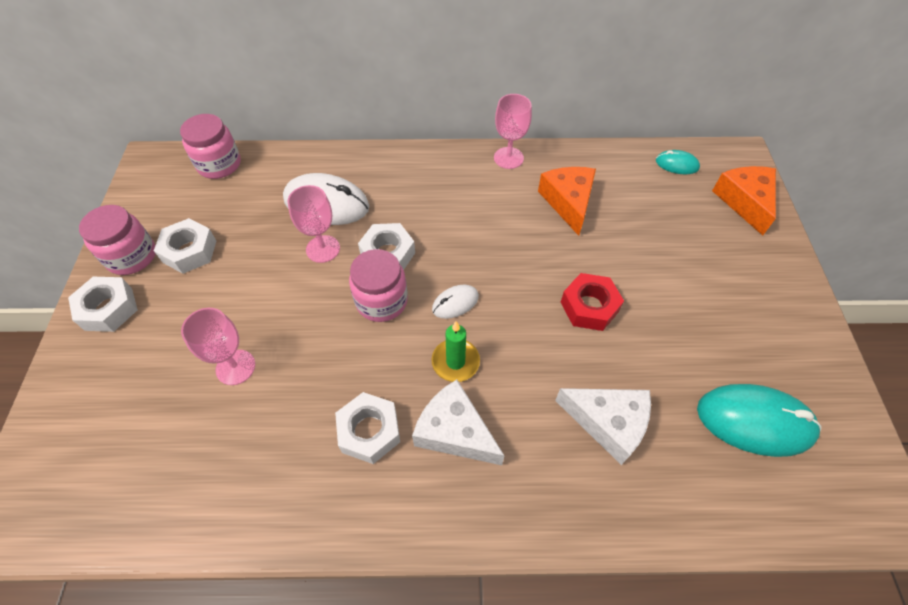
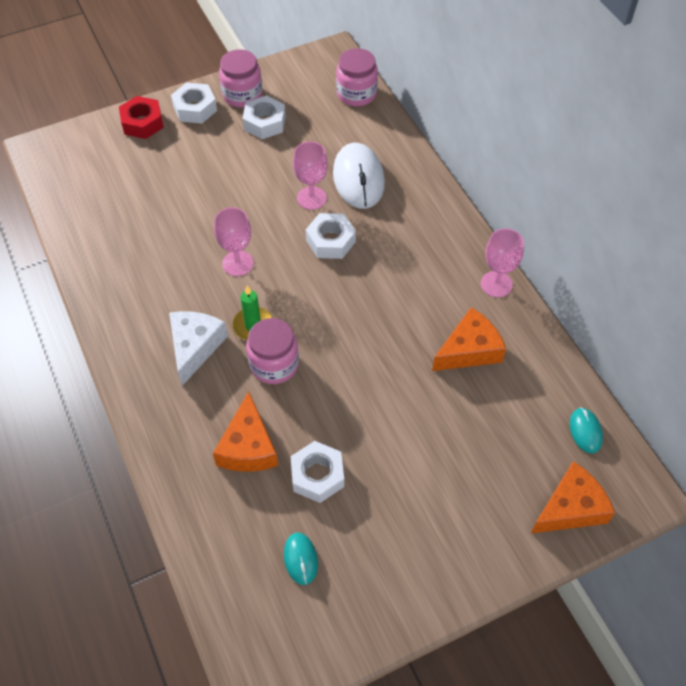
camera: 65 degrees right, 0 degrees up
(235, 367) = (185, 198): pink goblet -> pink goblet (238, 263)
(369, 431) = (172, 296): white nut -> white nut (317, 475)
(381, 301) = (283, 256): pink jar -> pink jar (274, 364)
(455, 303) = (307, 305): white mouse -> none
(589, 307) = (355, 402): red nut -> red nut (142, 123)
(608, 423) = (248, 447): white cheese -> orange cheese
(754, 421) = (300, 559): turquoise mouse -> turquoise mouse, size x0.51

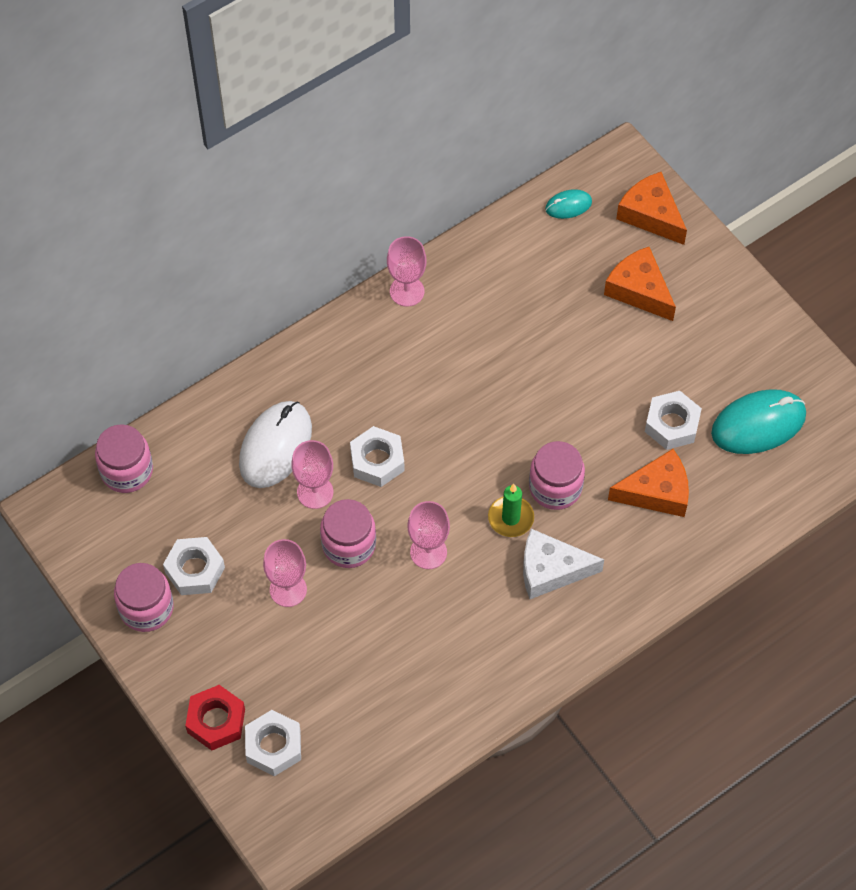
camera: 100 degrees left, 5 degrees up
(195, 108) = (180, 661): white nut -> white nut (273, 746)
(232, 172) = (288, 589): none -> pink goblet
(259, 213) = (349, 545): none -> pink jar
(300, 559) = (758, 424): turquoise mouse -> turquoise mouse, size x1.98
(358, 179) = (275, 446): white mouse -> white mouse turned 45 degrees counterclockwise
(469, 350) = (497, 309): orange cheese -> orange cheese (639, 290)

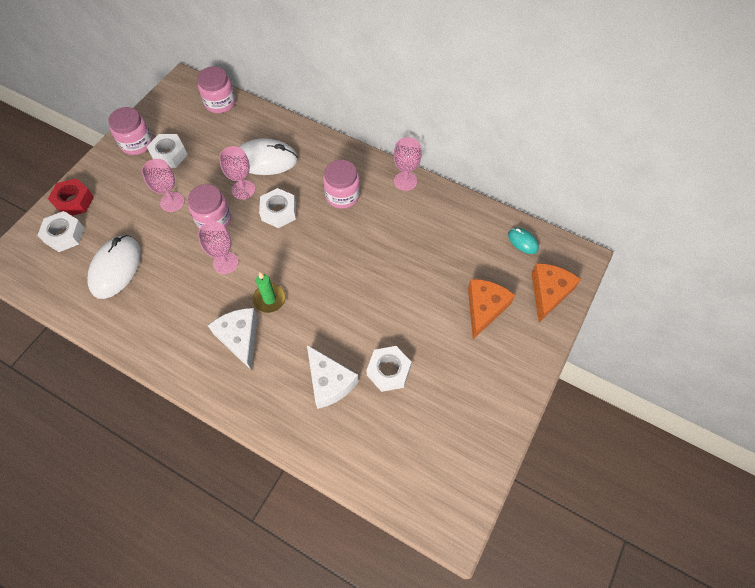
camera: 65 degrees right, 0 degrees up
(368, 691) = (116, 268): none -> white mouse
(555, 487) = (304, 316): pink jar -> pink jar (342, 195)
(656, 492) = (329, 382): orange cheese -> white cheese
(758, 424) = (419, 431): turquoise mouse -> none

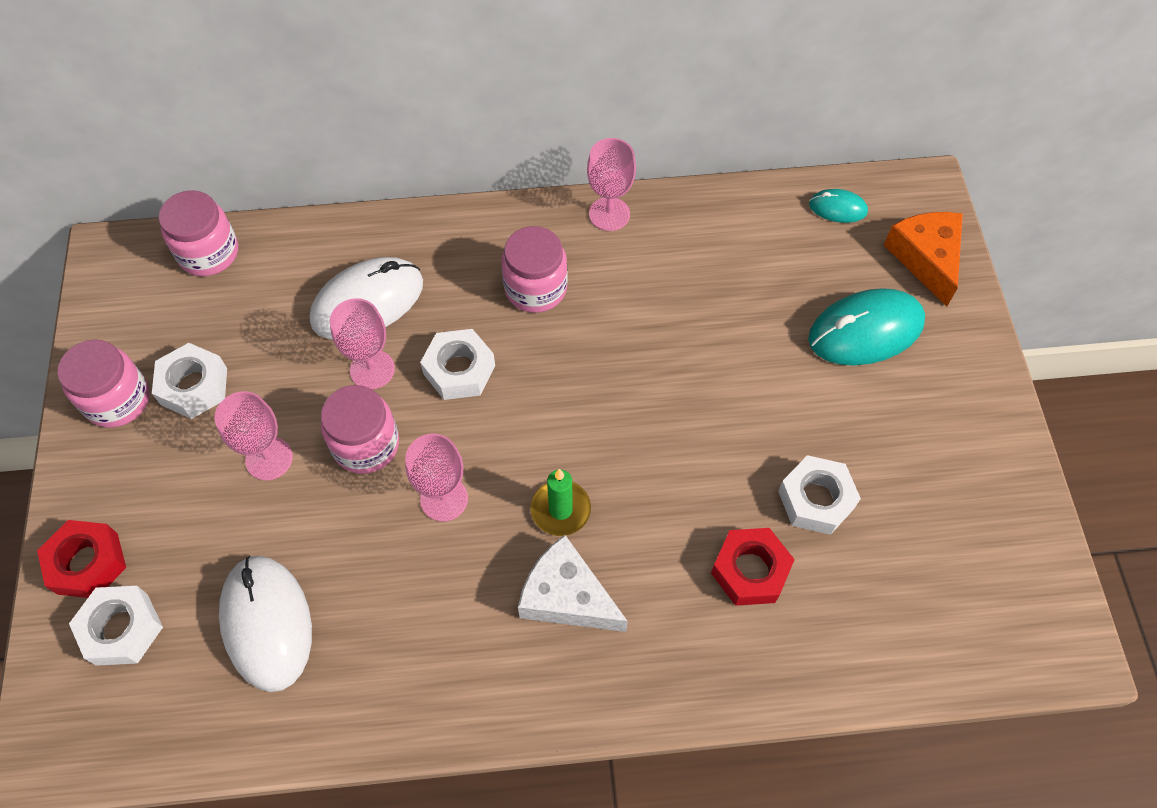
camera: 35 degrees left, 0 degrees up
(329, 382) = (750, 570): white cheese -> red nut
(484, 308) = (865, 331): orange cheese -> turquoise mouse

